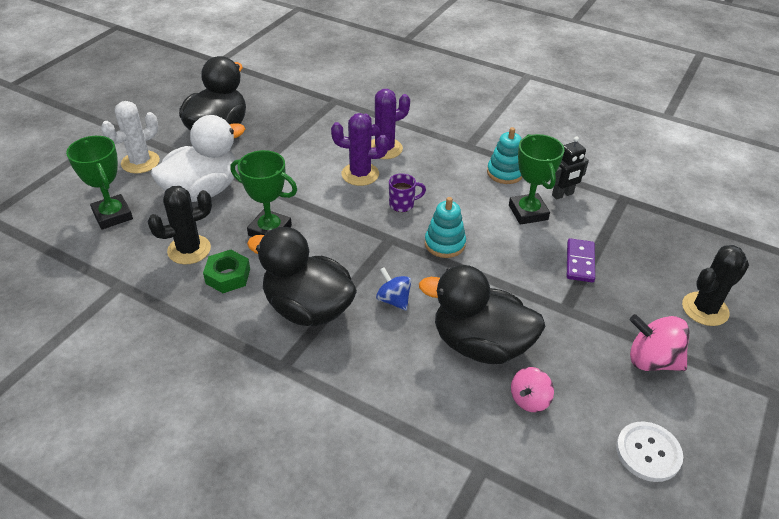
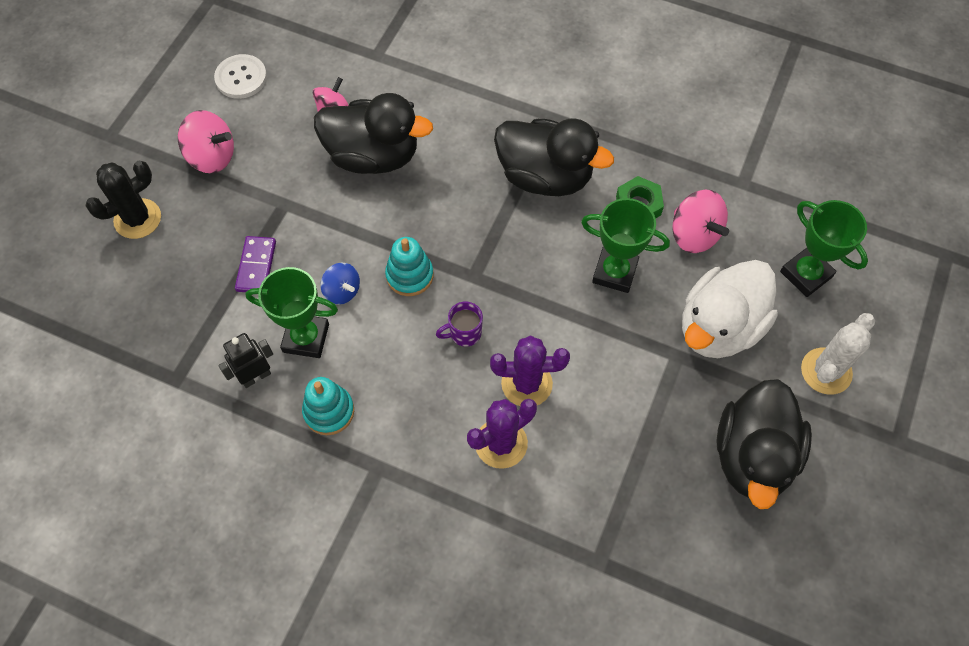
camera: 175 degrees right, 20 degrees up
(189, 250) = (694, 235): black cactus -> pink spinning top
(393, 300) = (460, 195): blue spinning top -> blue spinning top (342, 291)
(528, 212) = (306, 338): green trophy -> green trophy turned 60 degrees counterclockwise

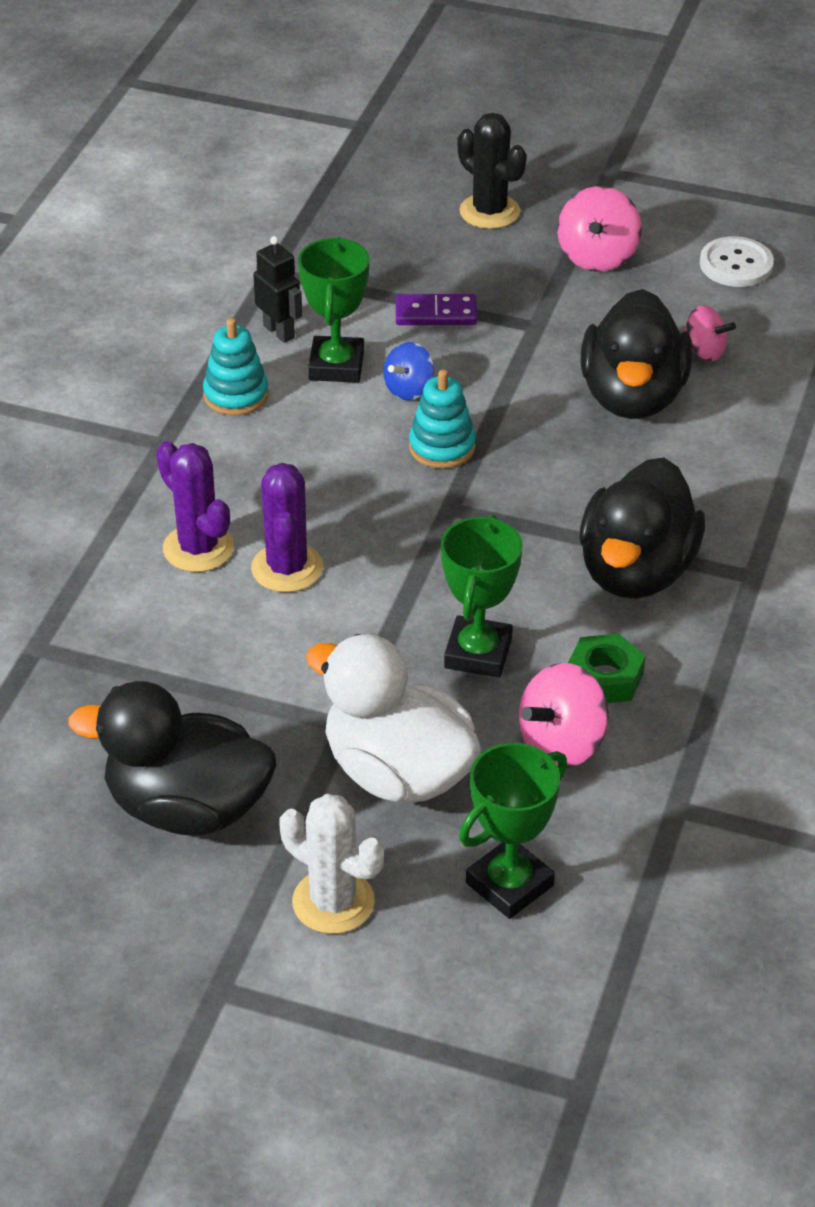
camera: 85 degrees right, 20 degrees down
(464, 333) = (358, 504): purple mug -> none

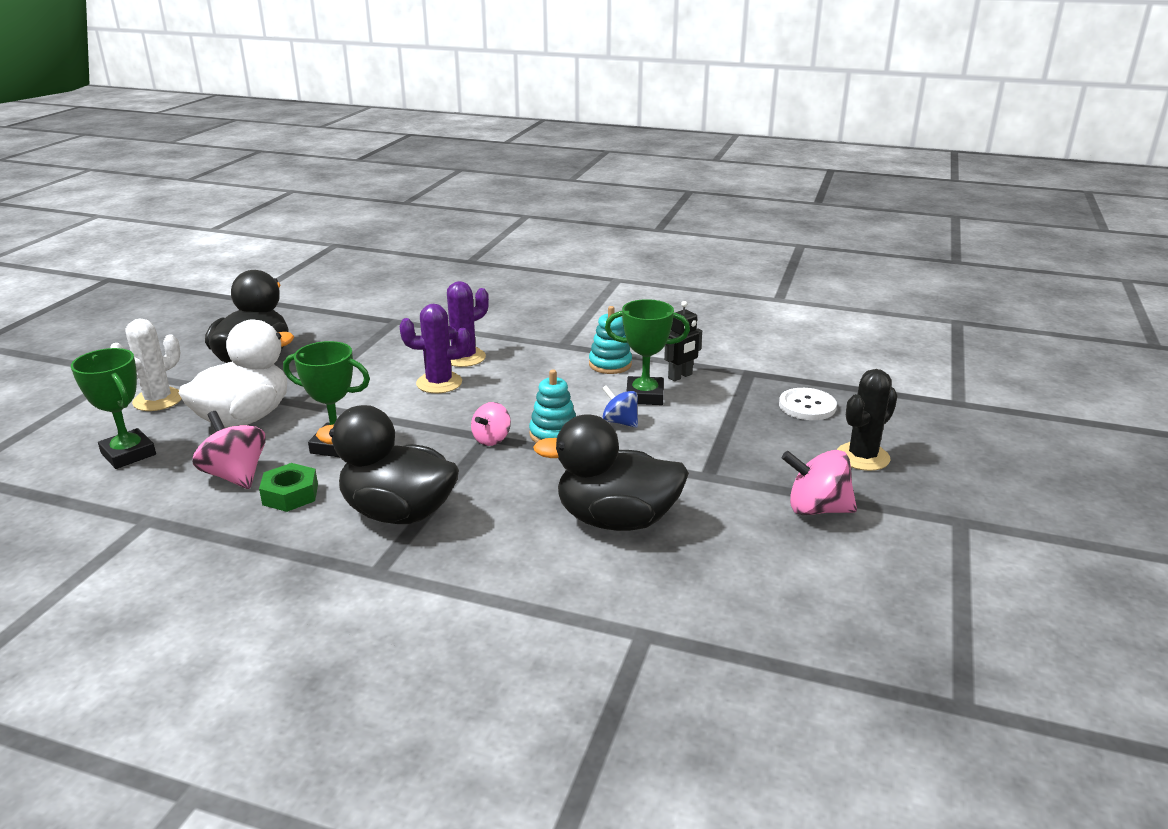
camera: 90 degrees right, 15 degrees down
(436, 313) = (714, 432): purple domino -> none
(704, 351) = (685, 563): pink spinning top -> pink spinning top (491, 439)
(736, 264) = (834, 592): white button -> white button (807, 406)

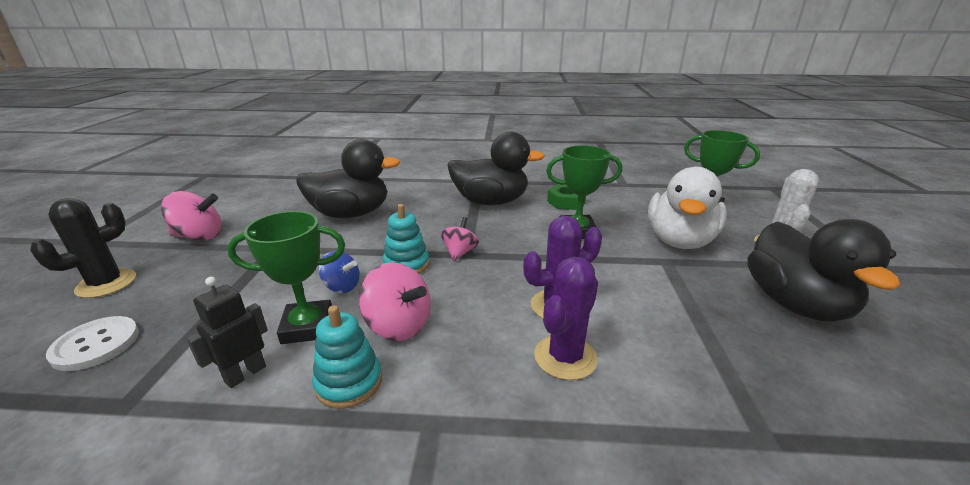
camera: 165 degrees right, 0 degrees up
(235, 475) = (615, 206): pink spinning top -> pink spinning top (398, 326)

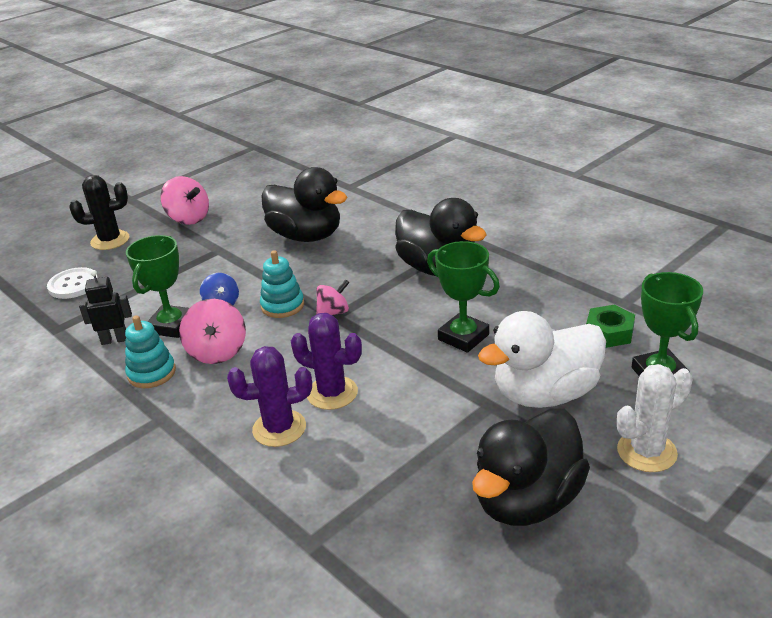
camera: 45 degrees right, 5 degrees up
(308, 327) = (171, 326): green trophy -> green trophy turned 75 degrees clockwise
(566, 202) = (512, 299): green nut -> green nut (609, 332)

